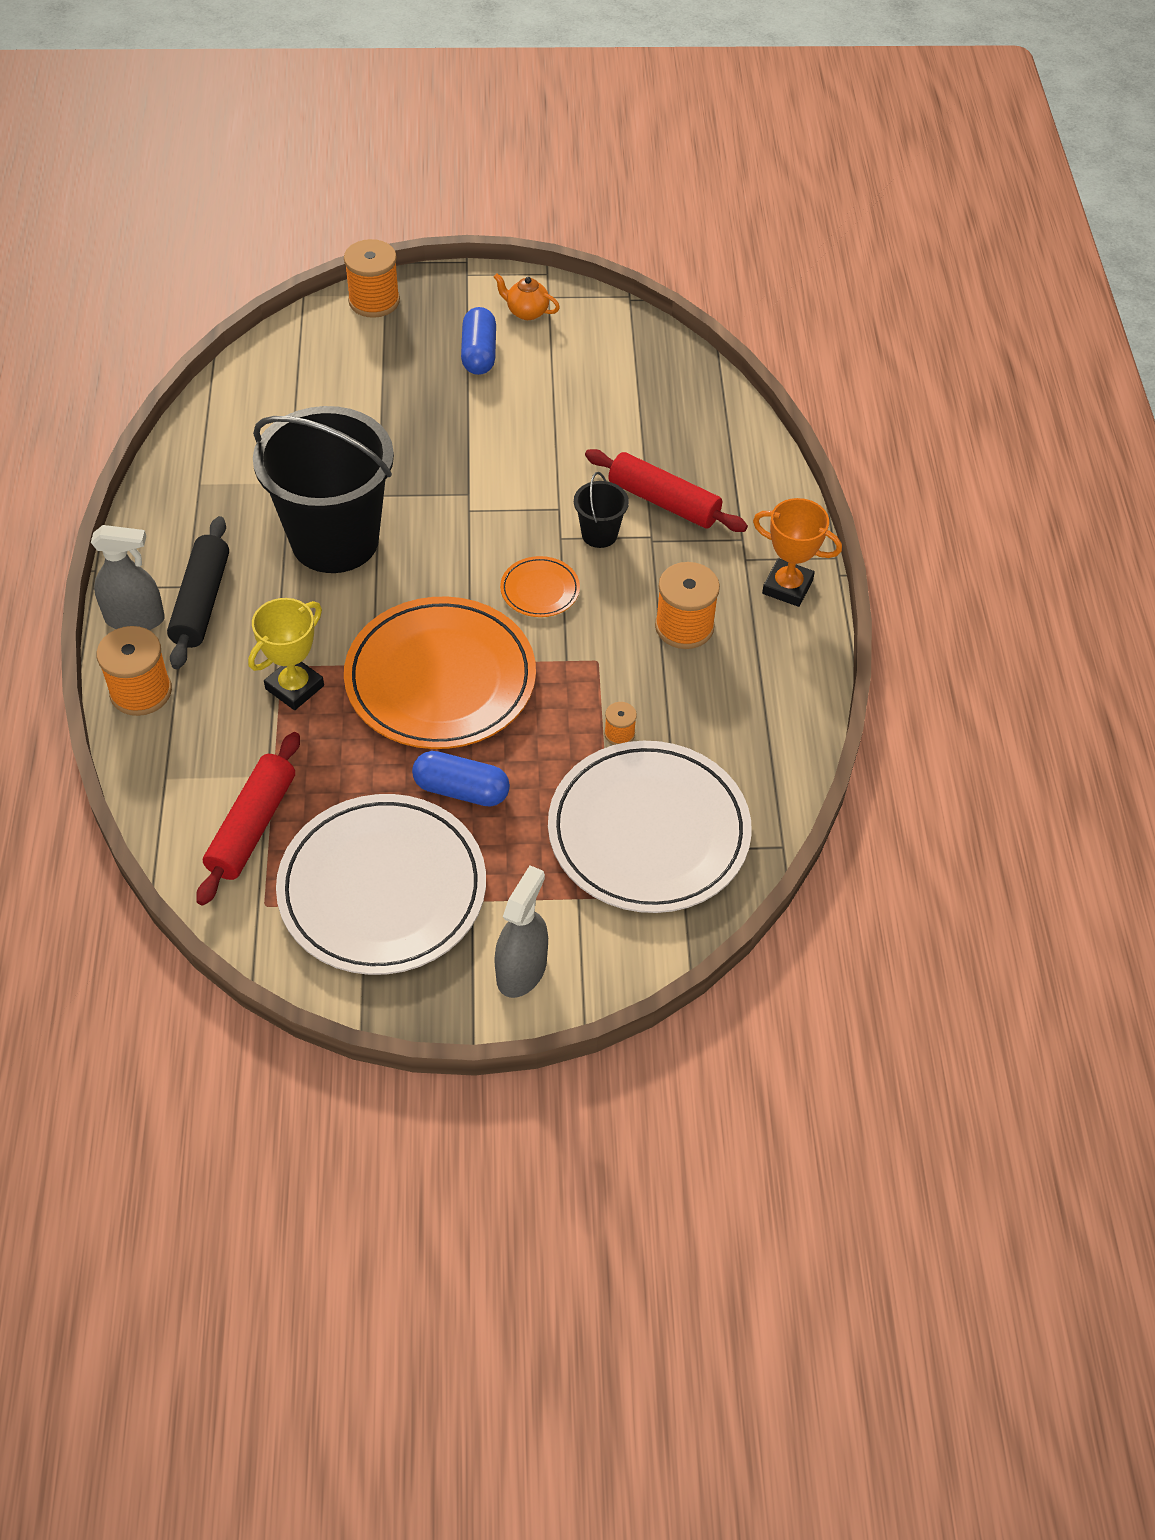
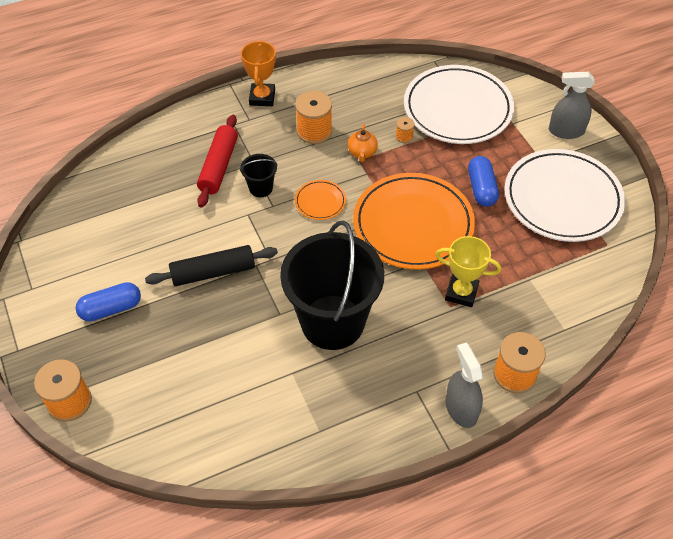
camera: 110 degrees left, 0 degrees up
(201, 602) = (425, 375): black rolling pin -> black rolling pin (213, 272)
(252, 826) = (566, 271): red rolling pin -> none
(526, 312) = (53, 296): orange teapot -> orange teapot (362, 153)

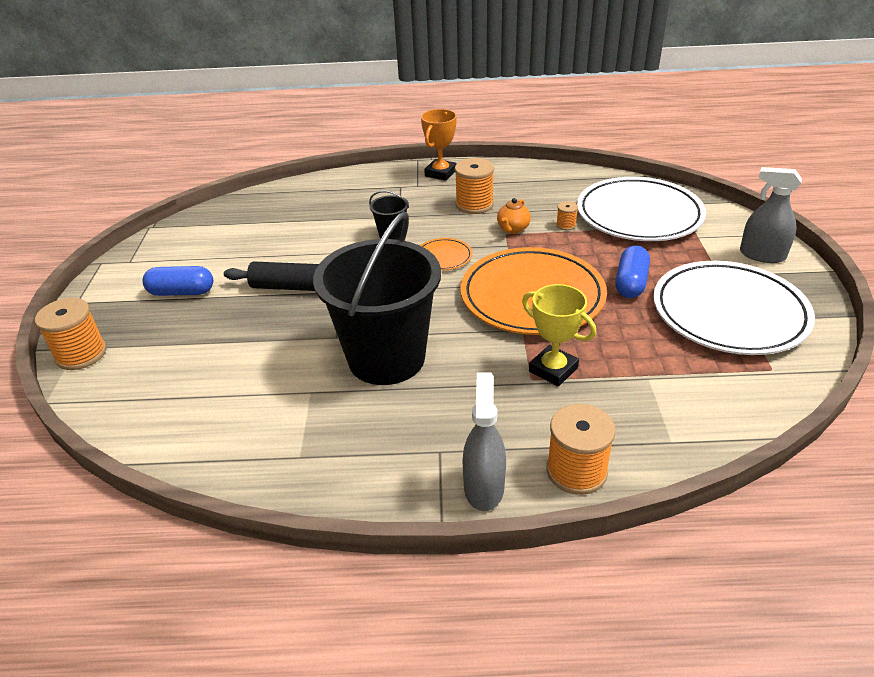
camera: 25 degrees right, 15 degrees down
(218, 166) = (364, 212): red rolling pin -> none

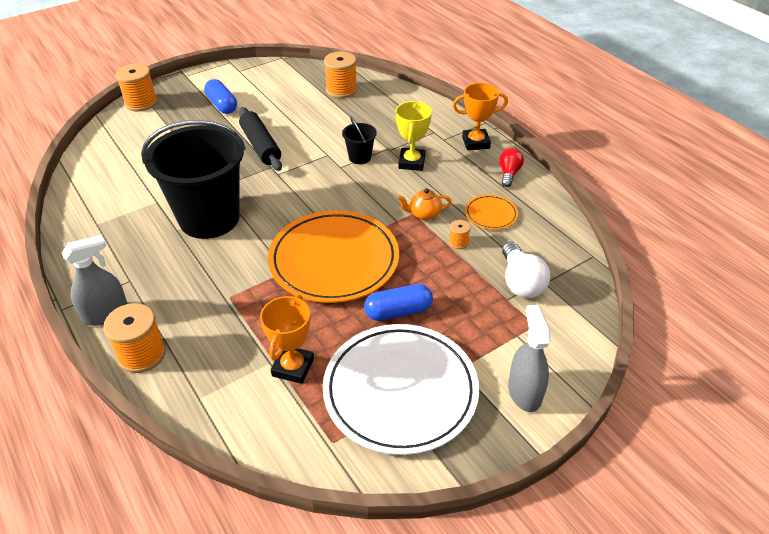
camera: 55 degrees right, 5 degrees up
(443, 257) = (351, 194): orange plate -> orange plate (491, 214)
(474, 204) = (443, 179): orange spool -> orange spool (341, 90)
(500, 174) = (509, 173): none -> red light bulb
(553, 369) = (247, 304): yellow trophy -> yellow trophy (411, 162)
(639, 215) = (520, 282): white plate -> white light bulb
(664, 365) = (293, 367): none -> orange trophy

